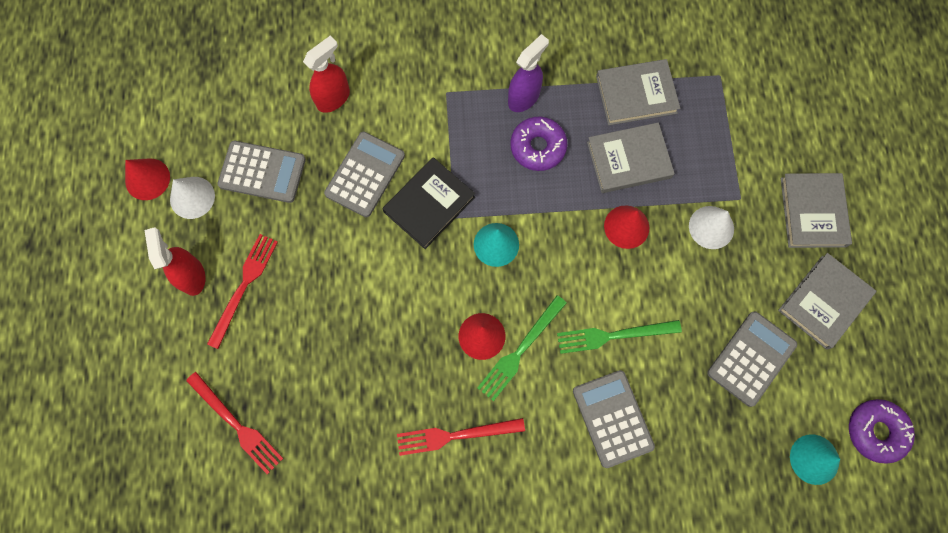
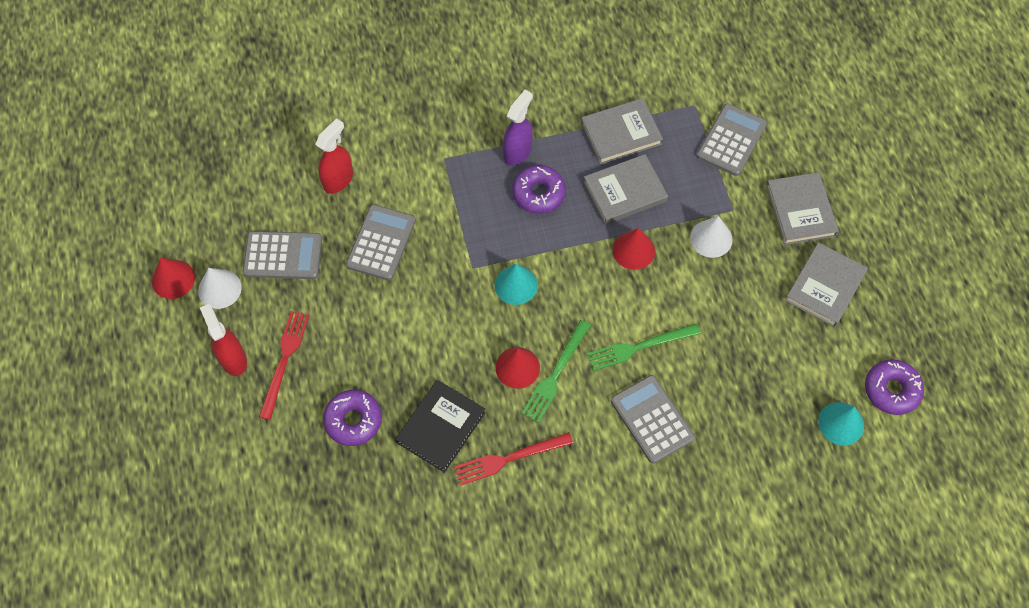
camera: 10 degrees left, 10 degrees down
(236, 424) = (300, 484): red fork -> none
(302, 364) = (353, 420): none -> purple donut
(429, 204) = (446, 259): black book -> black book (440, 427)
(751, 358) = (768, 346): grey calculator -> grey calculator (731, 140)

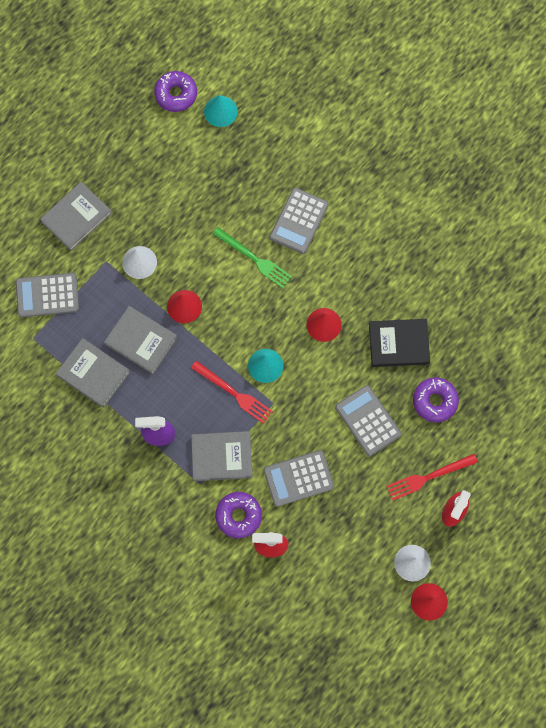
camera: 125 degrees left, 10 degrees up
(283, 256) = (357, 539): grey calculator -> grey calculator (368, 420)
(509, 458) = (387, 289): red fork -> red fork (234, 393)
(538, 193) = (183, 398): purple donut -> purple donut (238, 516)
(555, 374) = (311, 298): green fork -> none
(825, 287) = (127, 171): grey book -> grey book (222, 456)

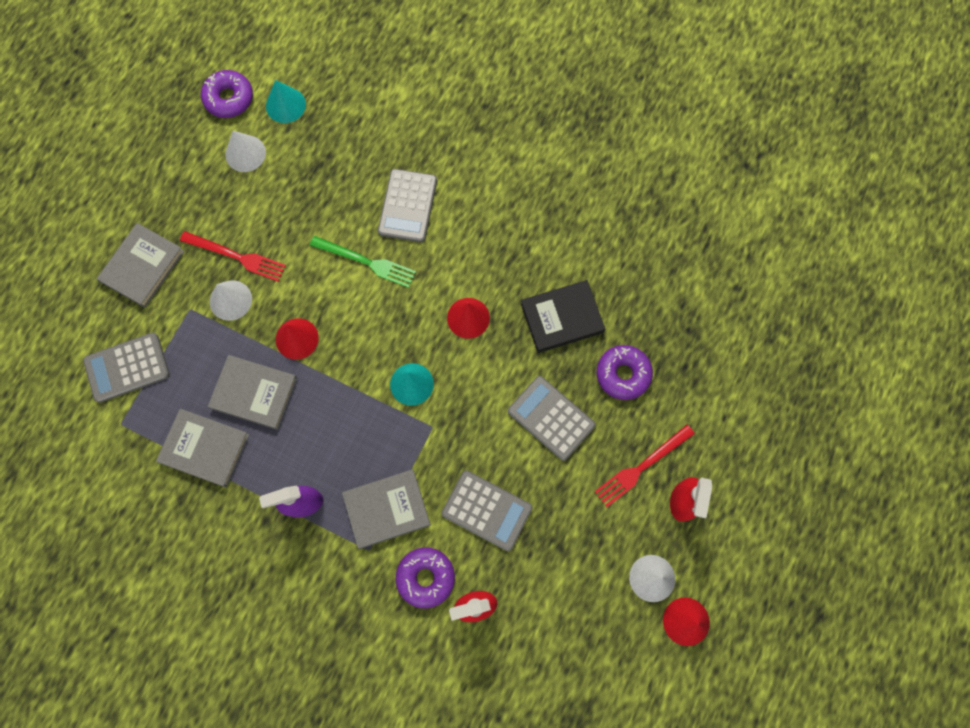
camera: 15 degrees left, 0 degrees up
(178, 144) = (245, 153): none -> white cone
(234, 393) = (382, 427): red fork -> red fork (236, 256)
(298, 478) = (486, 510): grey calculator -> grey calculator turned 120 degrees counterclockwise

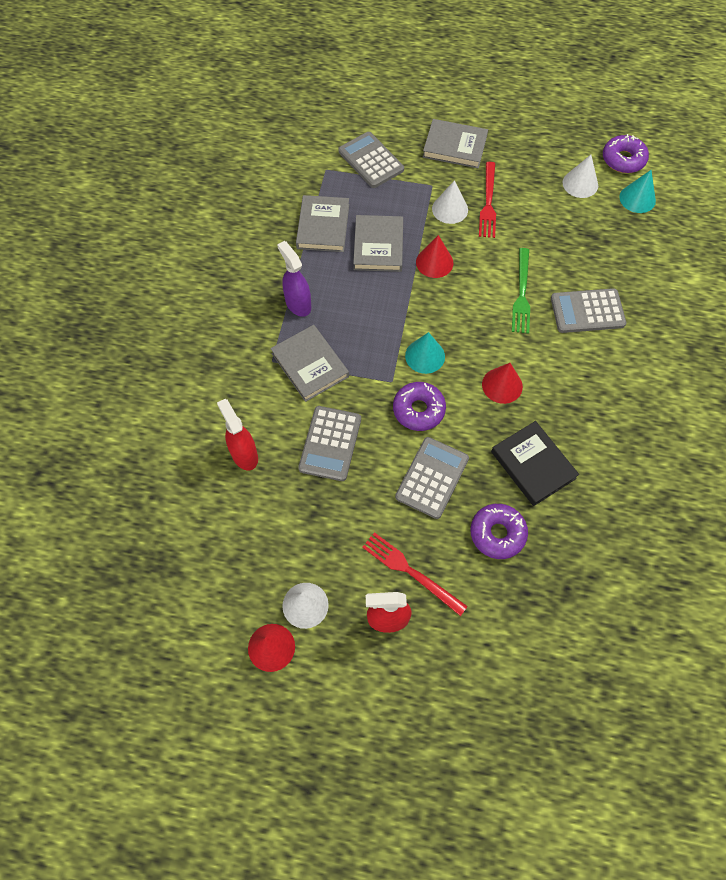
camera: 75 degrees right, 10 degrees down
(425, 577) = (259, 409): purple donut -> purple donut (418, 410)

